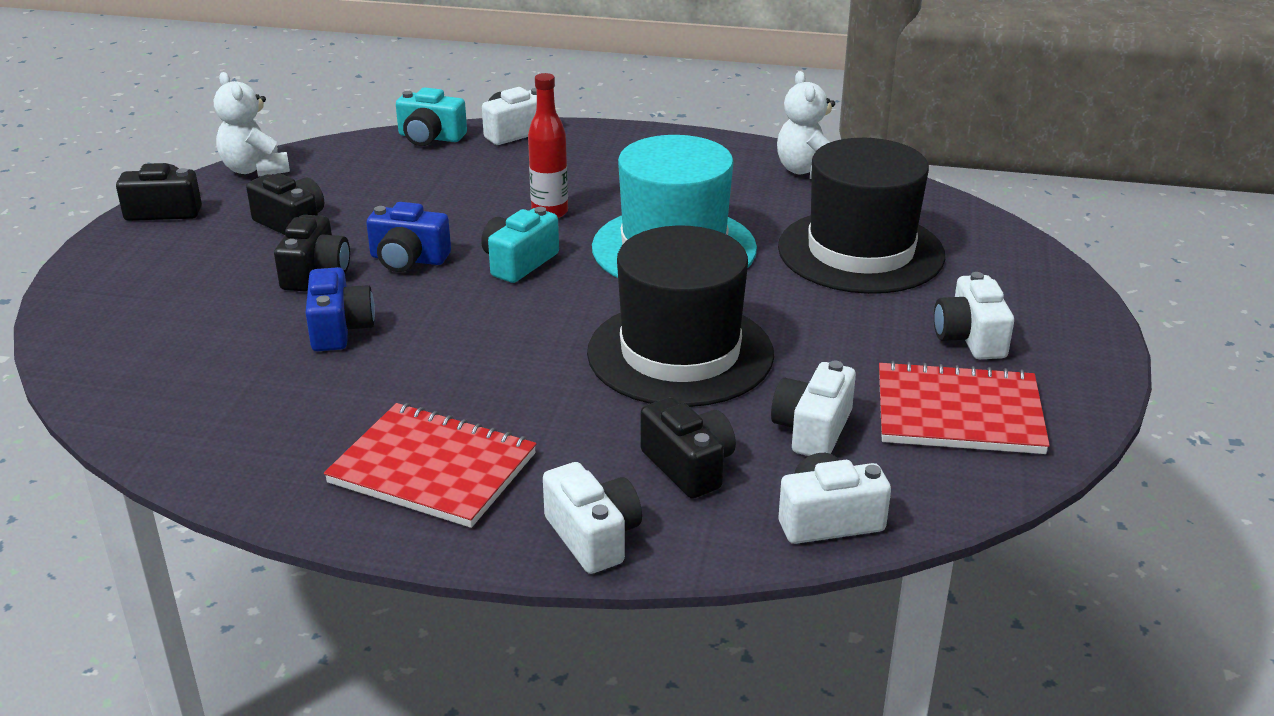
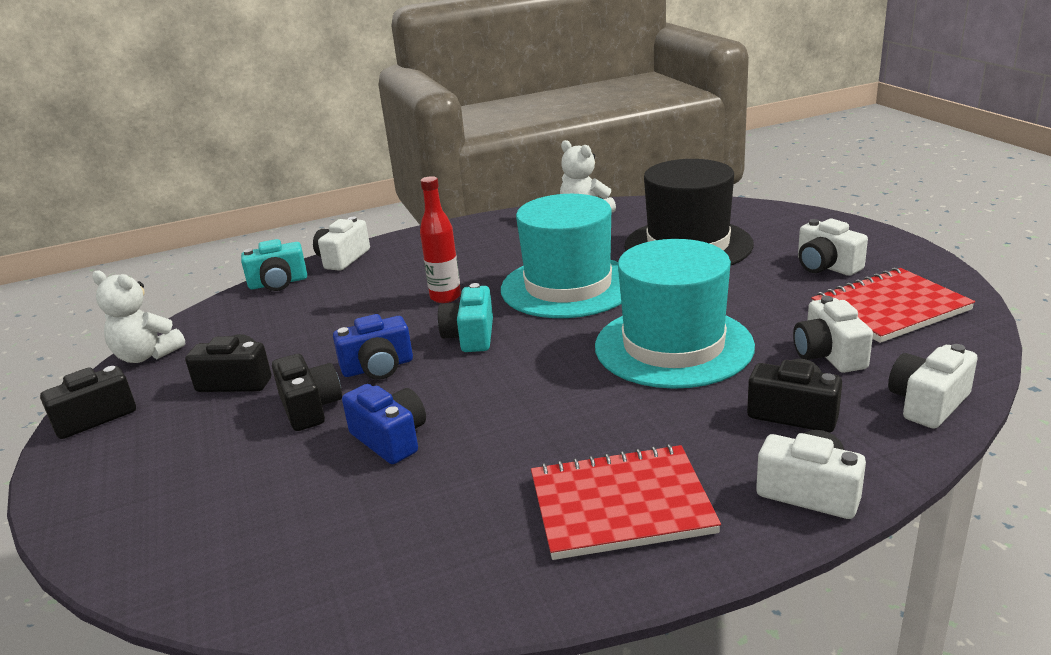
camera: 30 degrees left, 5 degrees down
(680, 353) = (673, 346): black hat -> turquoise hat

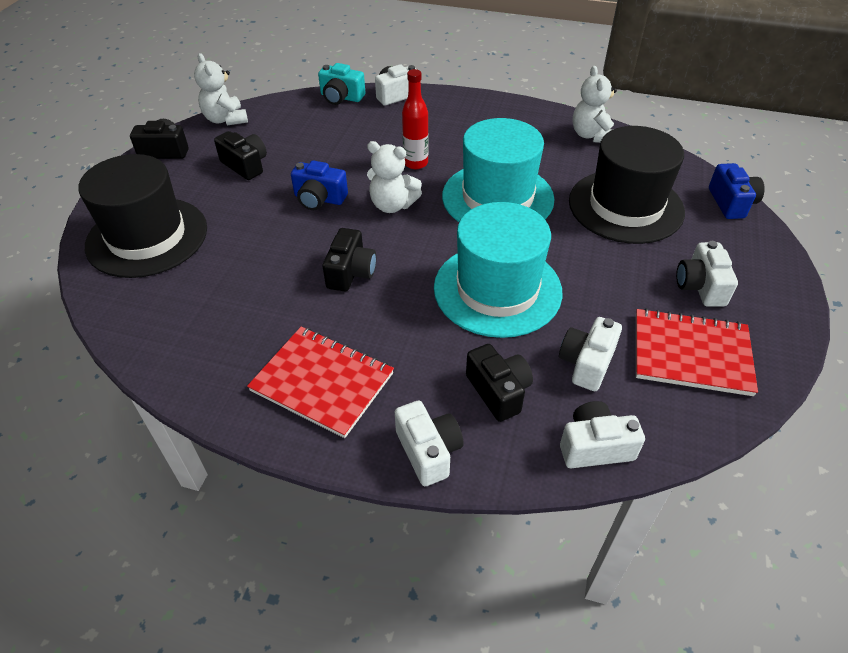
camera: 35 degrees right, 20 degrees up
(188, 503) = (147, 237): none -> black hat
(310, 408) = (257, 208): black camera -> black camera (351, 272)
(390, 439) = (269, 256): blue camera -> blue camera (731, 203)
(470, 336) = (392, 205): turquoise camera -> white teddy bear

